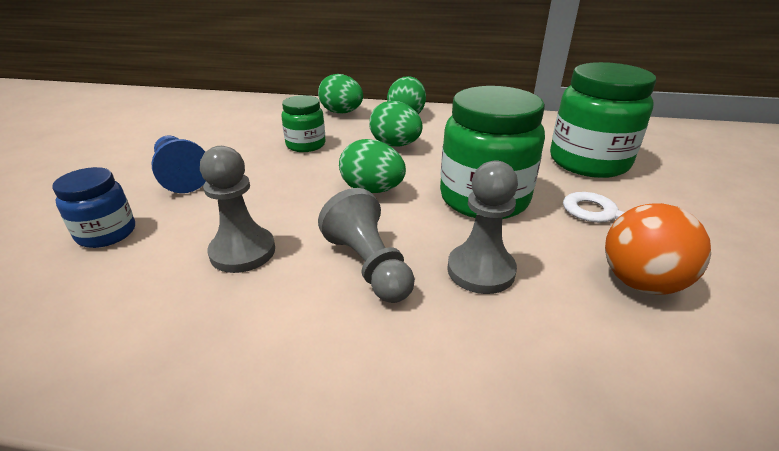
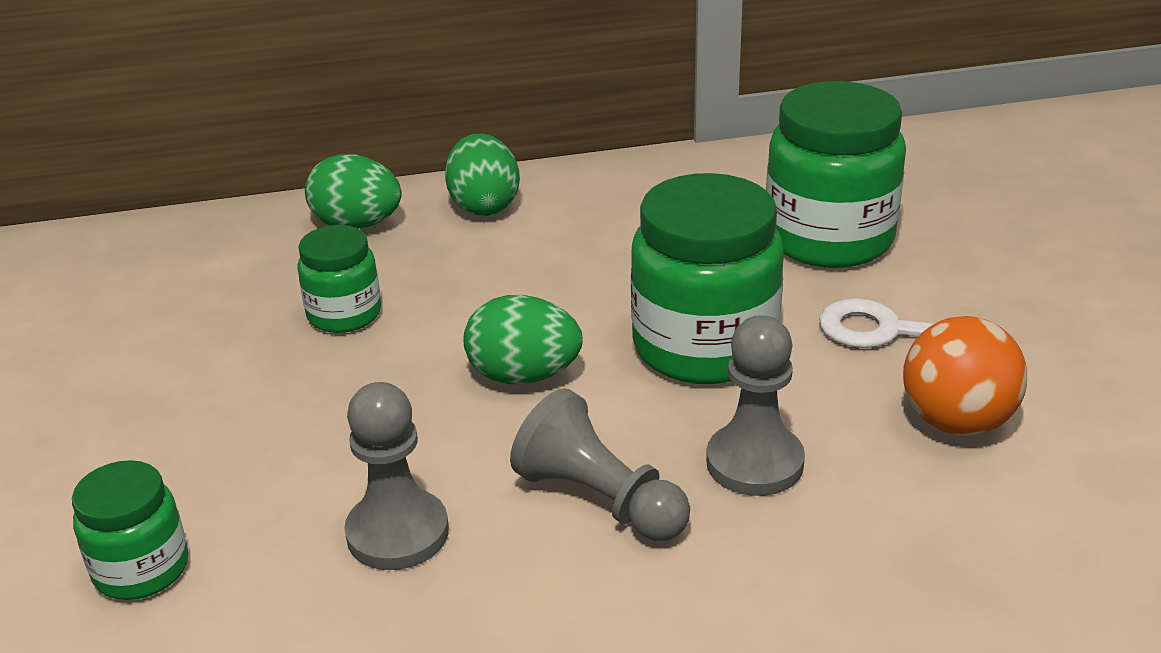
camera: 20 degrees left, 0 degrees up
(107, 233) = (141, 569): blue jar -> green jar
(181, 176) = (166, 434): blue pawn -> none
(395, 145) = (505, 277): green egg -> none

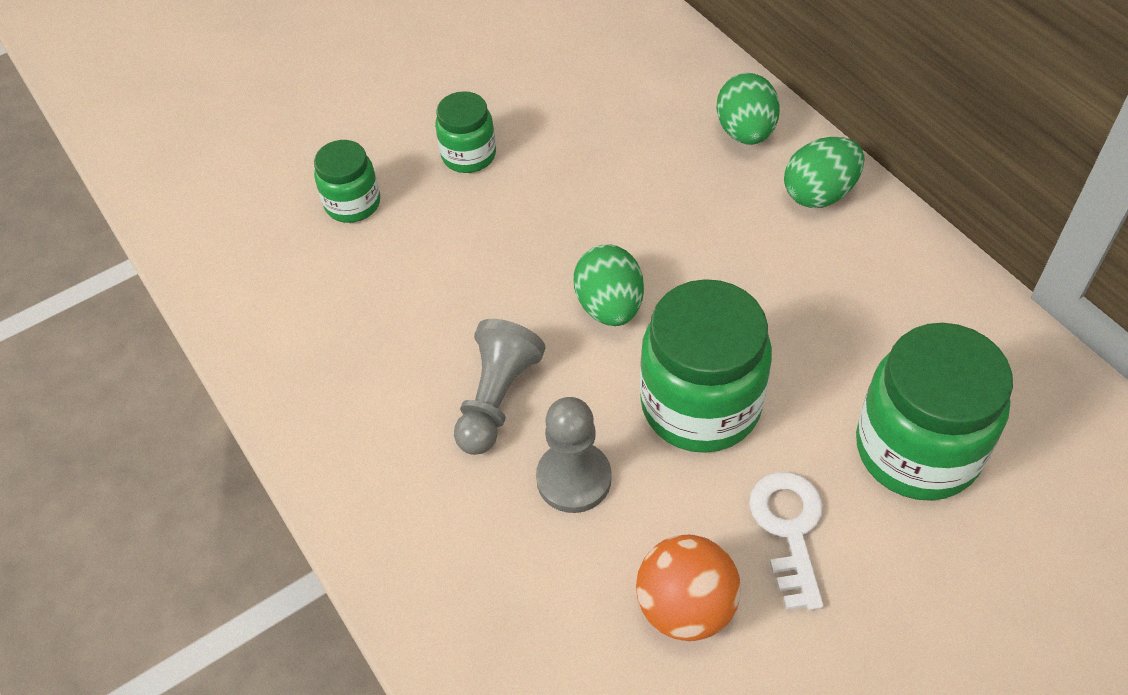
camera: 70 degrees right, 20 degrees up
(344, 314) = (630, 178): green jar -> green jar (469, 155)
(397, 533) = (424, 305): grey pawn -> none

